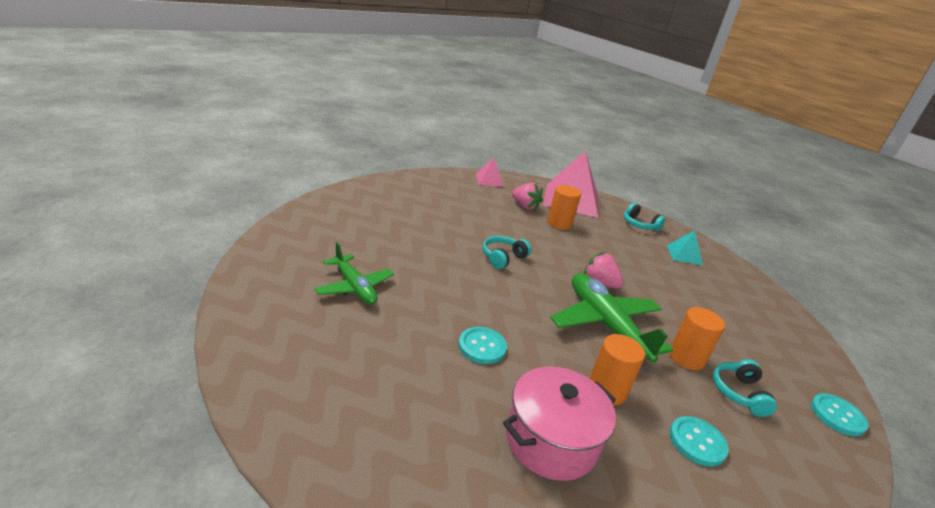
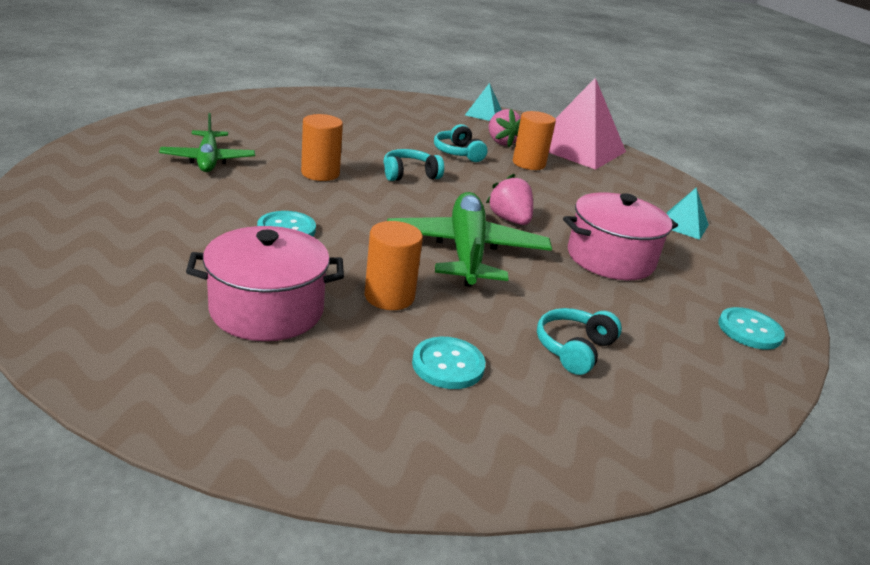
camera: 25 degrees right, 0 degrees up
(489, 180) = (484, 114): pink pyramid -> turquoise pyramid
(639, 225) = (652, 187): turquoise headphones -> turquoise headphones (458, 153)
(680, 300) = (610, 258): none -> pink pot
(686, 358) = (541, 303): orange cylinder -> orange cylinder (320, 173)
(837, 416) = (707, 411): turquoise button -> turquoise button (749, 330)

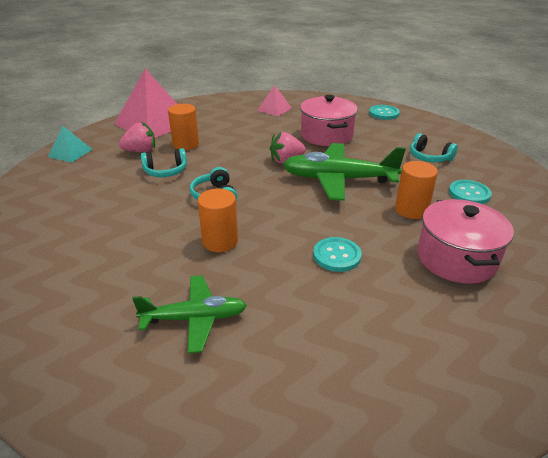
camera: 80 degrees left, 5 degrees up
(683, 225) = (274, 109): turquoise pyramid -> pink pyramid

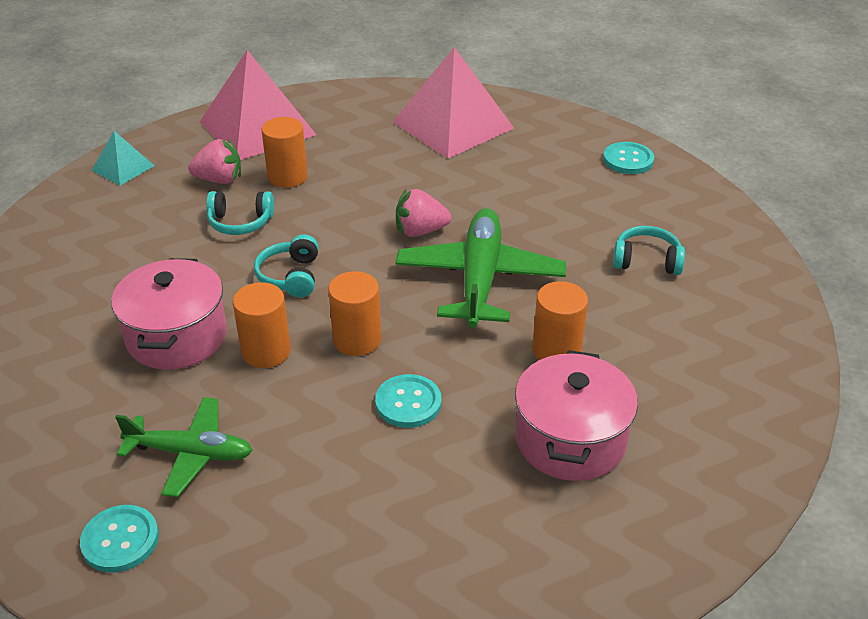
camera: 15 degrees right, 5 degrees up
(274, 109) = (453, 125): pink pyramid -> pink pyramid, size x2.09
(280, 224) = (357, 340): none -> orange cylinder
(326, 135) = (508, 191): pink pot -> pink pot (177, 336)
(338, 179) = (479, 279): green plane -> green plane turned 75 degrees clockwise
(429, 157) = (646, 261): turquoise headphones -> turquoise headphones turned 135 degrees clockwise
(469, 193) = (664, 338): turquoise button -> turquoise button (120, 540)

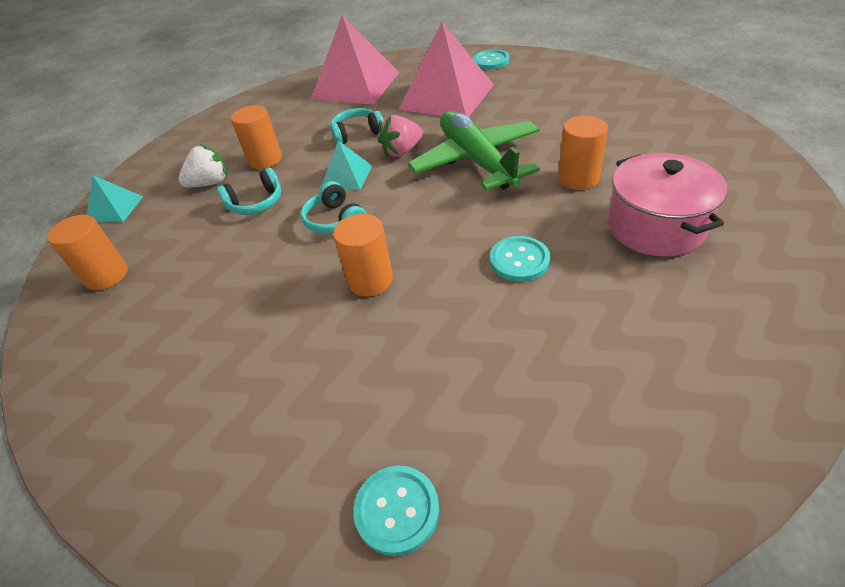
camera: 25 degrees left, 5 degrees up
(177, 336) = (281, 306): pink pot -> none
(191, 453) = (386, 392): green plane -> none
(219, 180) = (210, 183): pink strawberry -> white strawberry
(257, 128) = (209, 140): pink pyramid -> pink pyramid (446, 96)
(343, 234) = (347, 176): none -> turquoise pyramid
(357, 340) = (433, 238): orange cylinder -> orange cylinder (106, 275)
(646, 261) = (568, 106): turquoise headphones -> turquoise headphones (357, 133)

